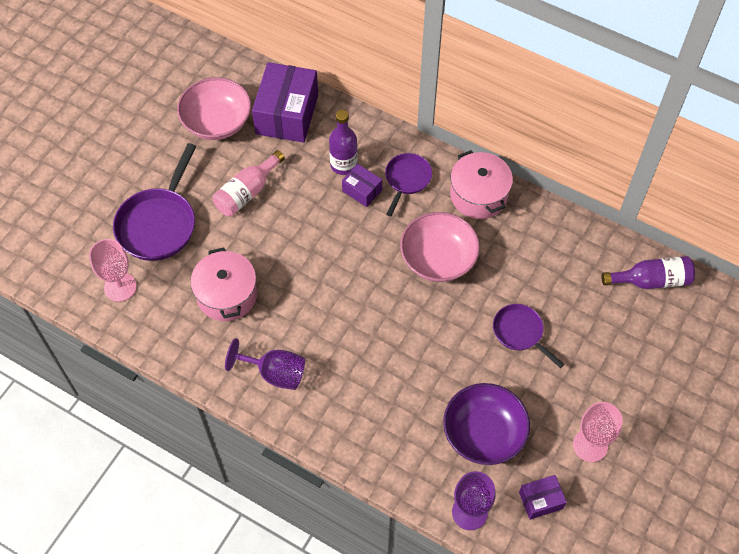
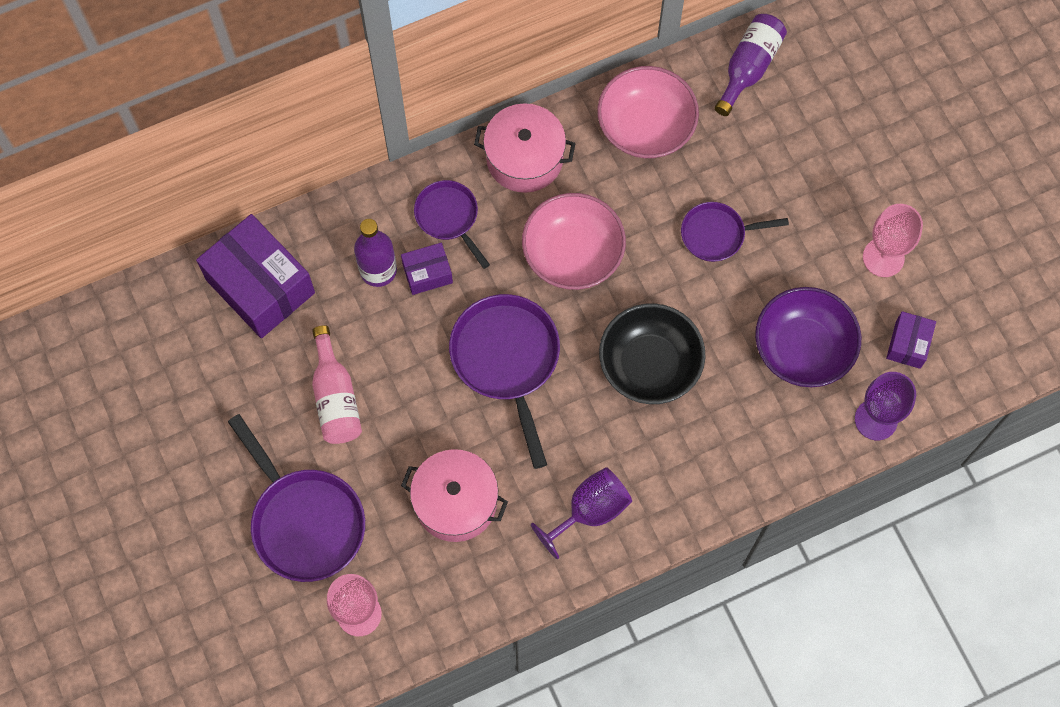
camera: 55 degrees left, 10 degrees up
(217, 122) = (210, 370): pink bowl -> pink bowl (645, 126)
(339, 266) = (507, 360): none -> purple pan
(399, 347) = (649, 364): none -> black bowl

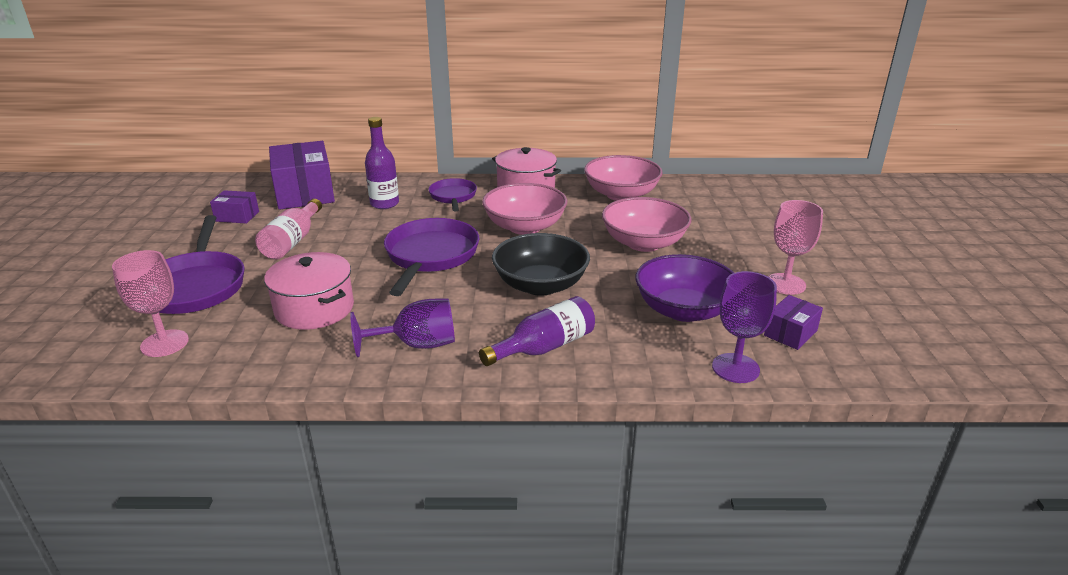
camera: 25 degrees right, 40 degrees down
(427, 273) = (415, 212): purple box -> purple box (237, 216)
(717, 234) = (643, 243): purple pan -> pink bowl
(748, 68) = (713, 190): purple bottle -> purple bottle (544, 347)

